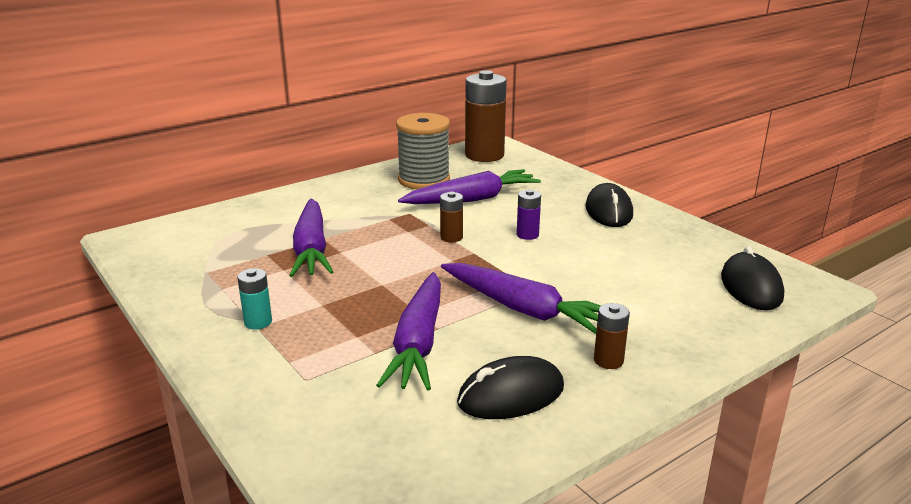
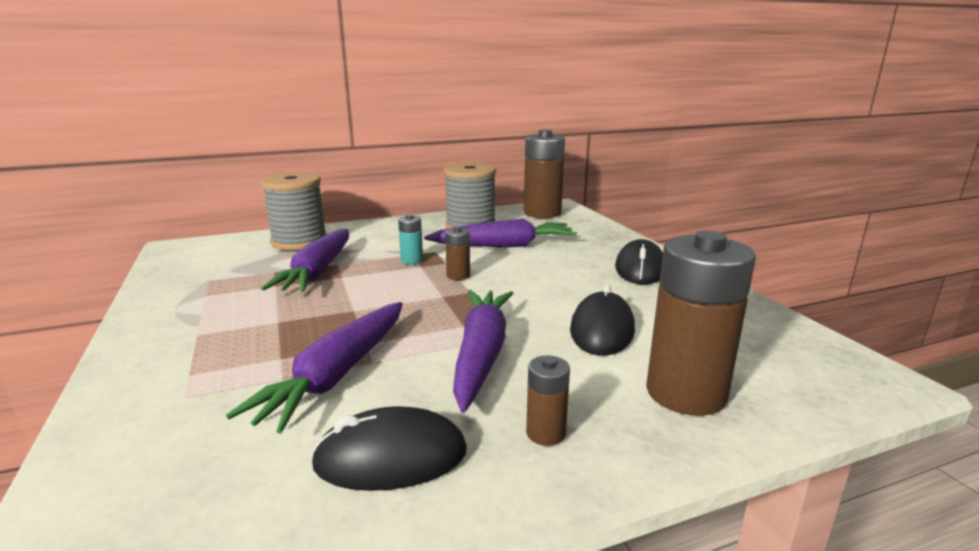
camera: 15 degrees right, 5 degrees down
(258, 322) = (202, 330): turquoise battery -> turquoise battery (412, 260)
(259, 217) = (299, 242): none -> grey spool
(523, 309) = (481, 354): purple carrot -> purple carrot turned 135 degrees counterclockwise
(527, 235) = (538, 281): purple battery -> none
(691, 317) = (685, 393): none -> brown battery
(751, 287) = (783, 367): black mouse -> black mouse (602, 330)

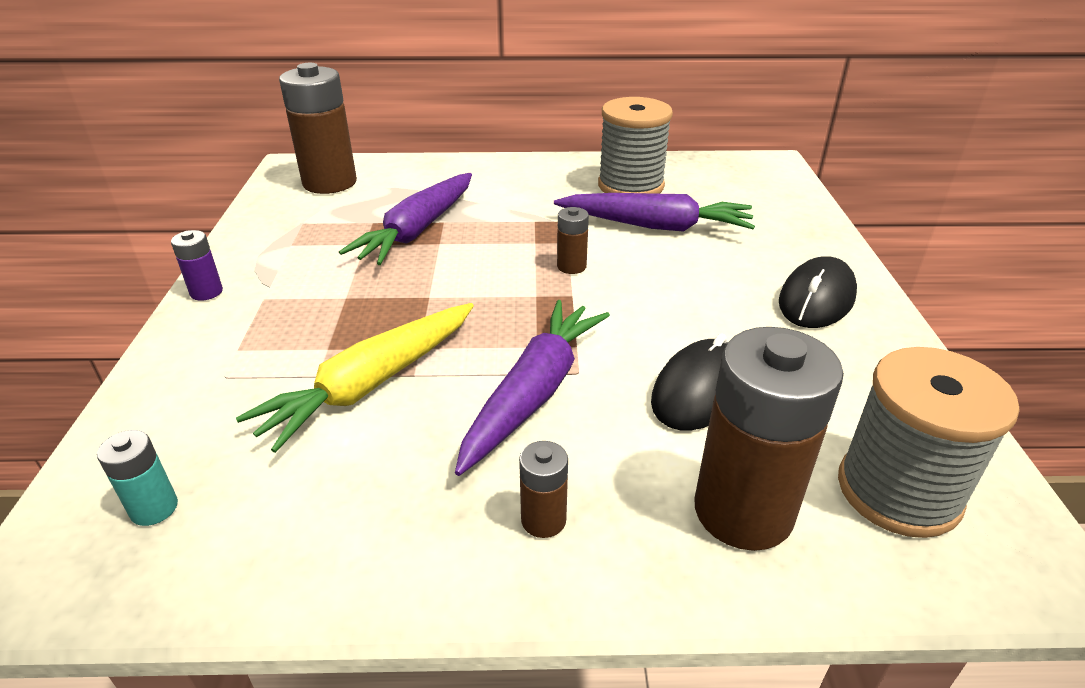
camera: 20 degrees right, 15 degrees up
(134, 339) = (206, 292): none -> purple battery
(299, 242) = (418, 179): grey spool -> grey spool (898, 491)
(338, 374) = (372, 384): purple carrot -> yellow carrot
(391, 458) = (372, 505): black mouse -> none
(412, 260) = (529, 232): turquoise battery -> turquoise battery (154, 508)
(542, 213) = (741, 174): brown battery -> brown battery (330, 182)

